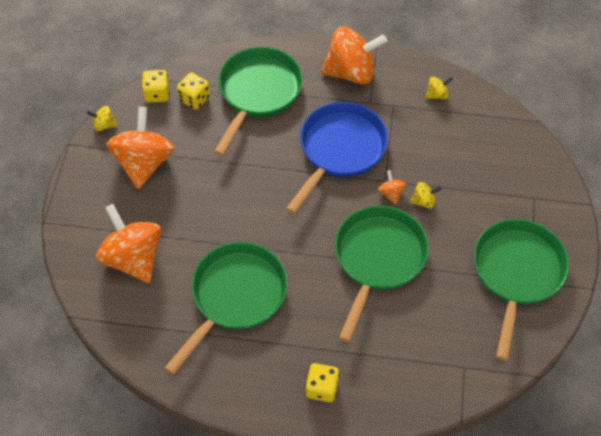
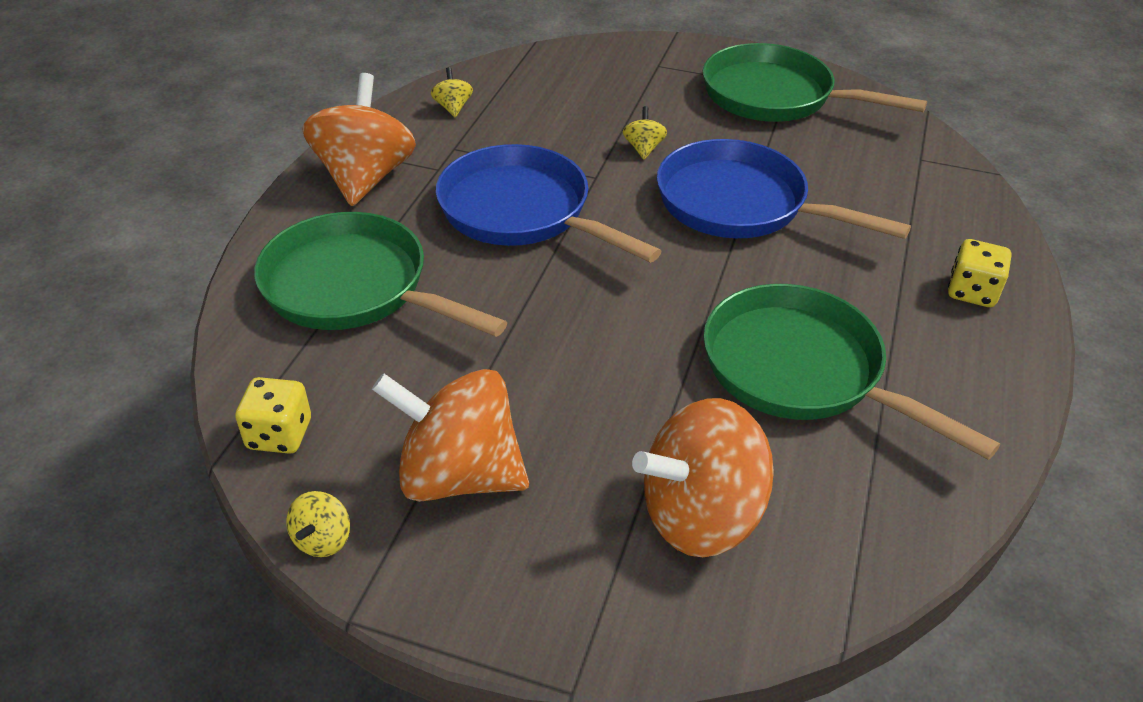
camera: 80 degrees left, 15 degrees down
(194, 99) = (323, 376): yellow dice -> none
(378, 259) = (740, 204): green pan -> blue pan
(391, 193) = (622, 175): orange spinning top -> none

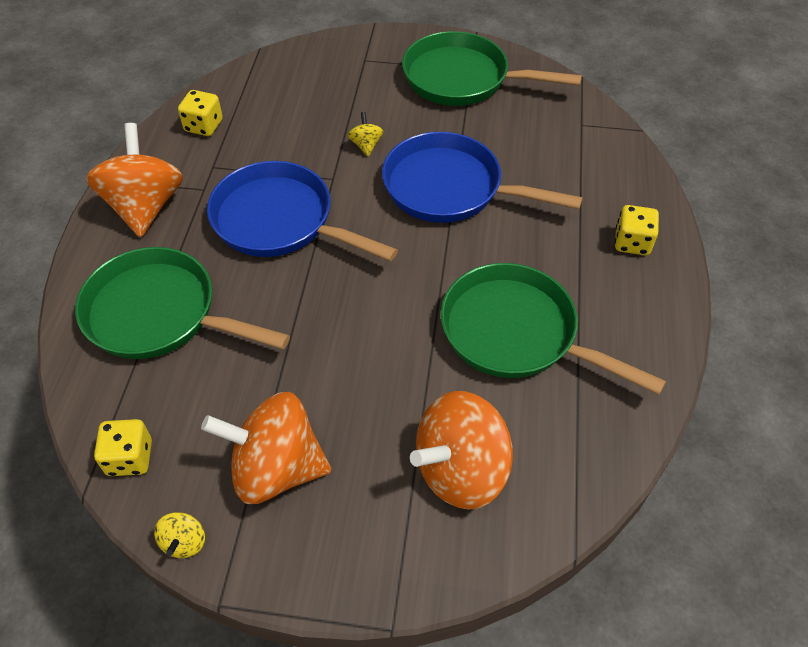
camera: 10 degrees left, 10 degrees up
(453, 108) = (204, 126): yellow spinning top -> yellow dice

